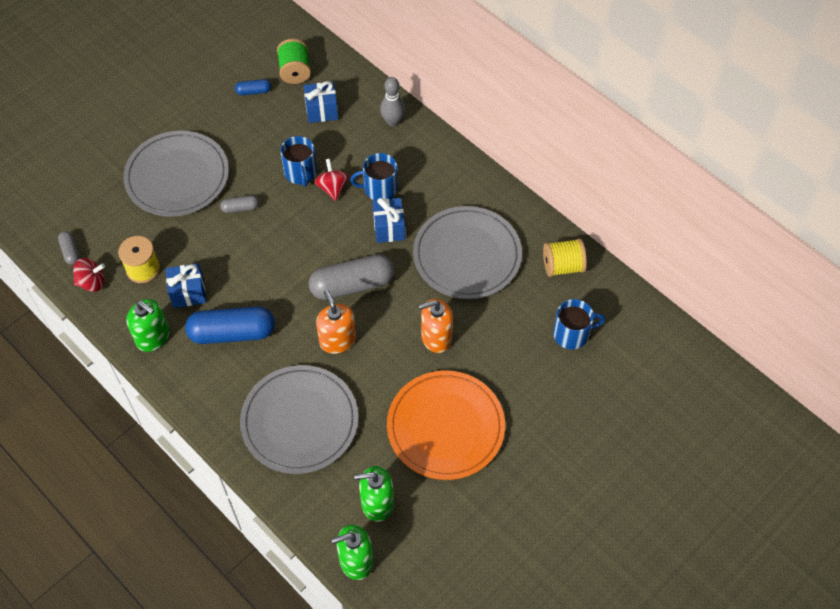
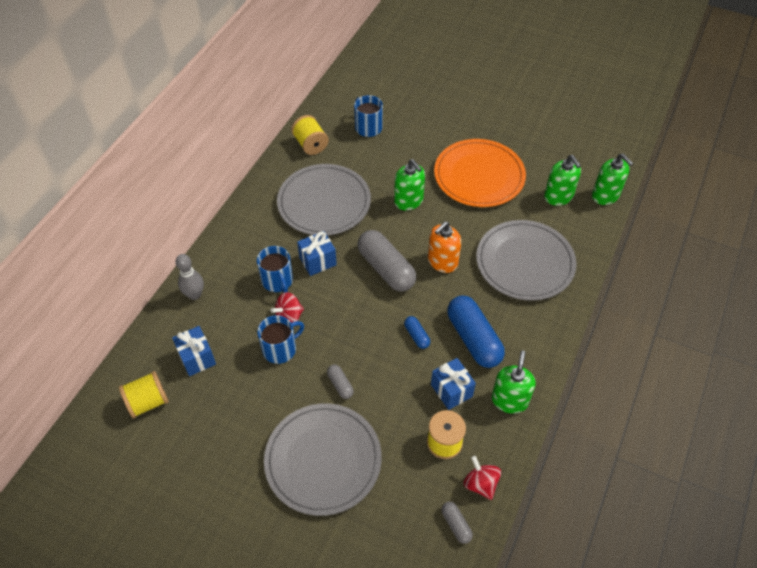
camera: 110 degrees left, 5 degrees down
(70, 251) = (456, 525): grey capsule -> grey capsule turned 75 degrees counterclockwise
(253, 91) = (186, 432): blue capsule -> blue capsule (416, 336)
(295, 71) = (148, 402): green spool -> yellow spool
(436, 337) = (408, 201): orange soap dispenser -> green soap dispenser

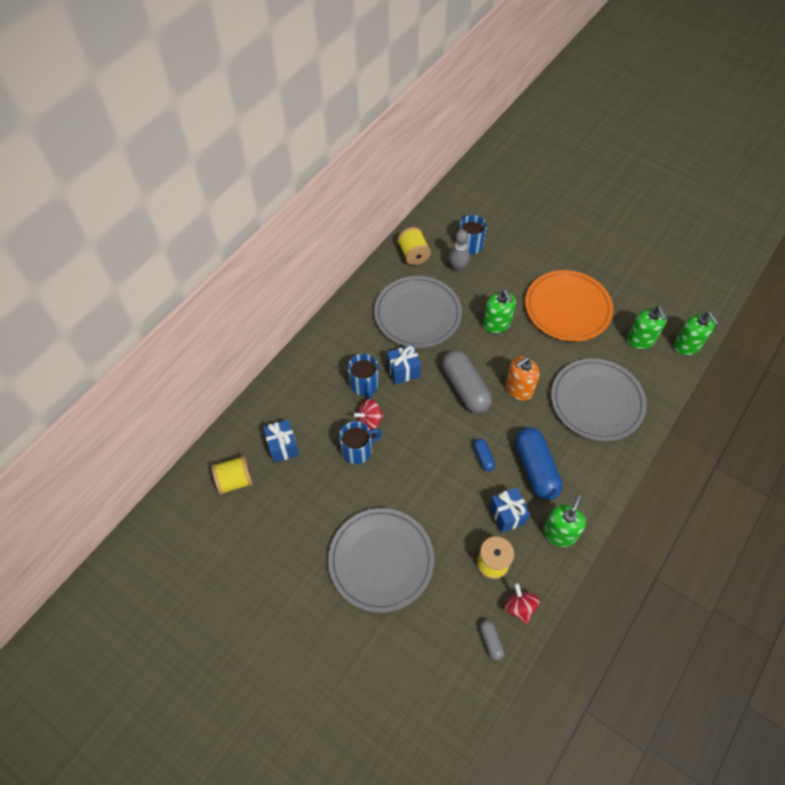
camera: 10 degrees right, 5 degrees up
(195, 295) = (288, 386): grey bowling pin -> grey bowling pin (458, 268)
(340, 385) = (406, 493): grey capsule -> none

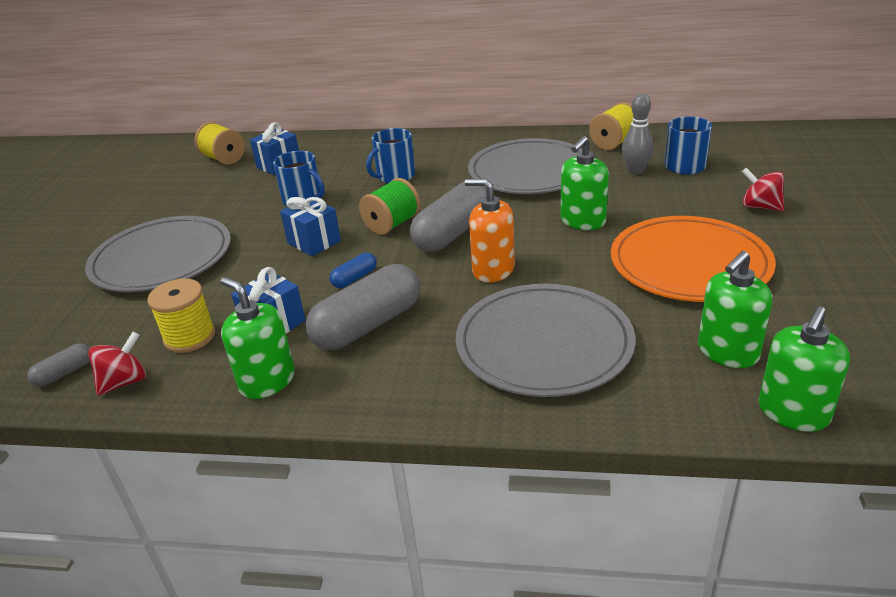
camera: 65 degrees right, 25 degrees down
(370, 421) = (348, 194): red spinning top -> red spinning top (760, 207)
(403, 371) = (437, 190): blue gift -> blue gift (314, 242)
(431, 413) = (392, 224): none -> green spool
(536, 468) = (368, 325): blue capsule -> grey capsule
(559, 533) = (267, 381): green soap dispenser -> green soap dispenser turned 135 degrees counterclockwise

